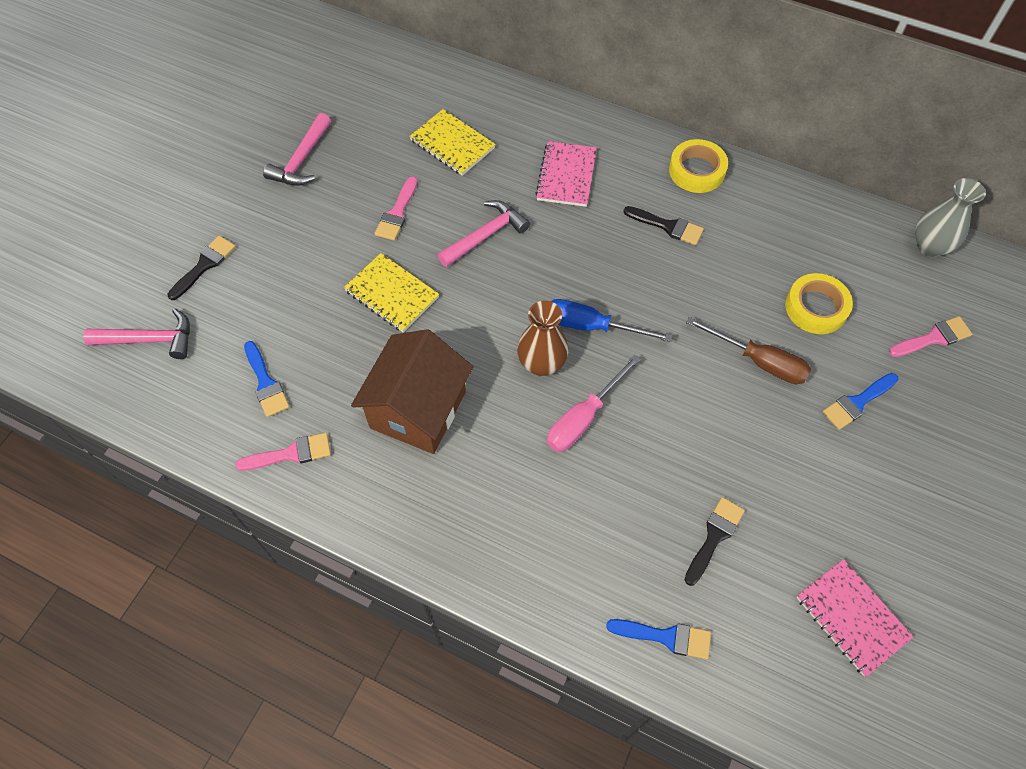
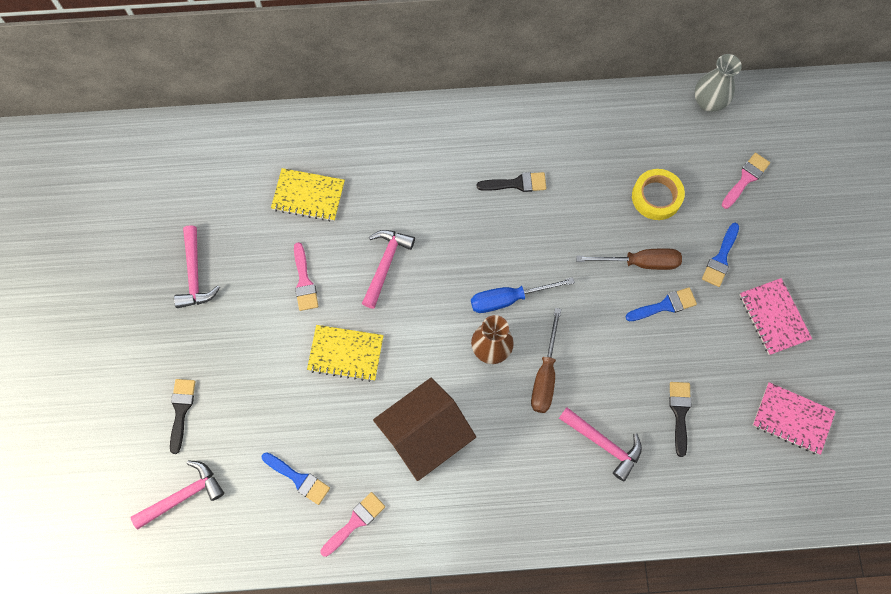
camera: 30 degrees left, 10 degrees up
(418, 410) = (425, 435): brown house -> brown house turned 60 degrees clockwise
(566, 176) = (415, 178): pink notebook -> pink notebook (774, 317)
(583, 418) = (545, 375): pink screwdriver -> brown screwdriver
(605, 521) = (604, 444): none -> pink hammer
(666, 637) = (686, 501): blue brush -> blue brush (665, 305)
(696, 171) = (511, 122): yellow tape -> none

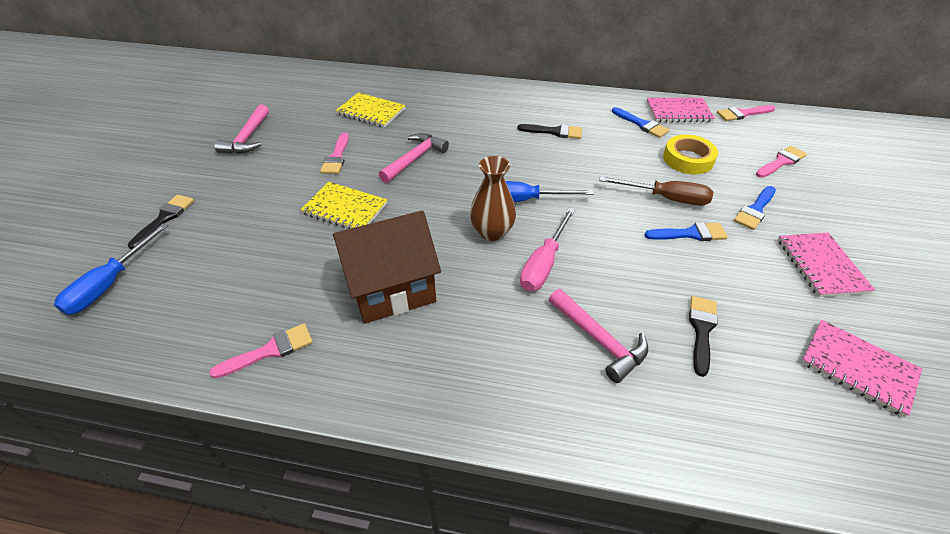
camera: 15 degrees right, 25 degrees down
(183, 495) = (110, 284): pink hammer -> blue screwdriver
(298, 479) = (235, 296): blue brush -> blue brush (642, 124)
(545, 375) = (544, 263): brown screwdriver -> pink screwdriver
(641, 115) = (678, 112): none -> pink notebook
(708, 102) = (742, 114): grey vase -> pink brush

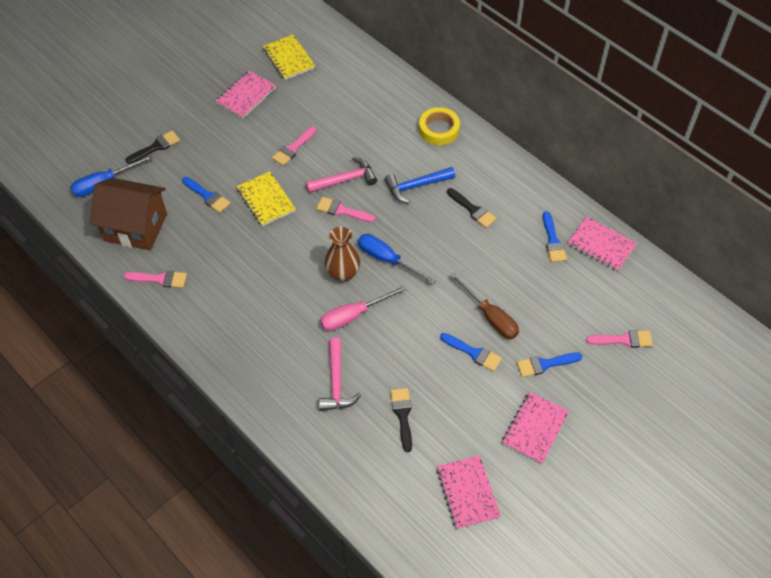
camera: 35 degrees right, 10 degrees up
(247, 138) = (246, 96): pink hammer -> pink notebook
(270, 235) = (207, 196): none -> blue brush
(371, 112) = (351, 112): yellow notebook -> yellow notebook (289, 58)
(391, 287) = (250, 277): brown house -> brown house (135, 227)
(487, 136) = (416, 186): none -> blue hammer
(688, 159) = (549, 294): yellow tape -> yellow tape (439, 130)
(701, 330) = (402, 415): black brush -> black brush turned 60 degrees counterclockwise
(742, 114) = (656, 278): pink brush -> pink brush (342, 210)

